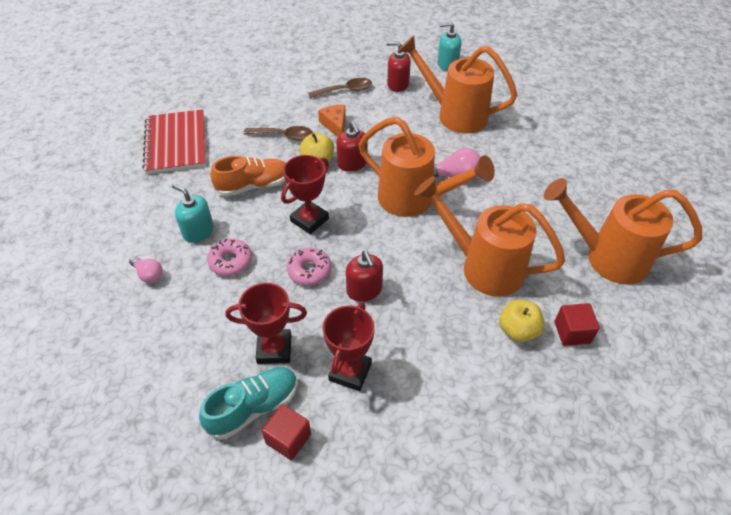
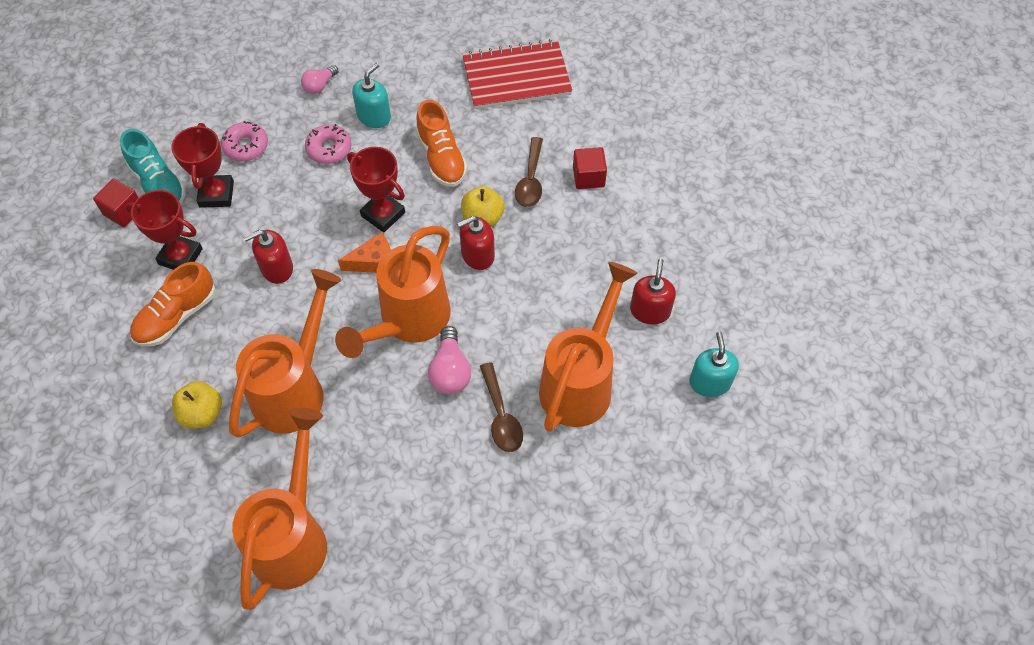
camera: 90 degrees right, 10 degrees up
(309, 271) = (309, 218): pink donut -> pink donut (246, 146)
(335, 125) = (553, 234): orange cheese -> orange cheese (374, 261)
(345, 90) = (631, 245): brown spoon -> brown spoon (501, 416)
(420, 365) = (176, 316): none -> orange shoe
(572, 332) = (191, 470): red cube -> red cube (588, 177)

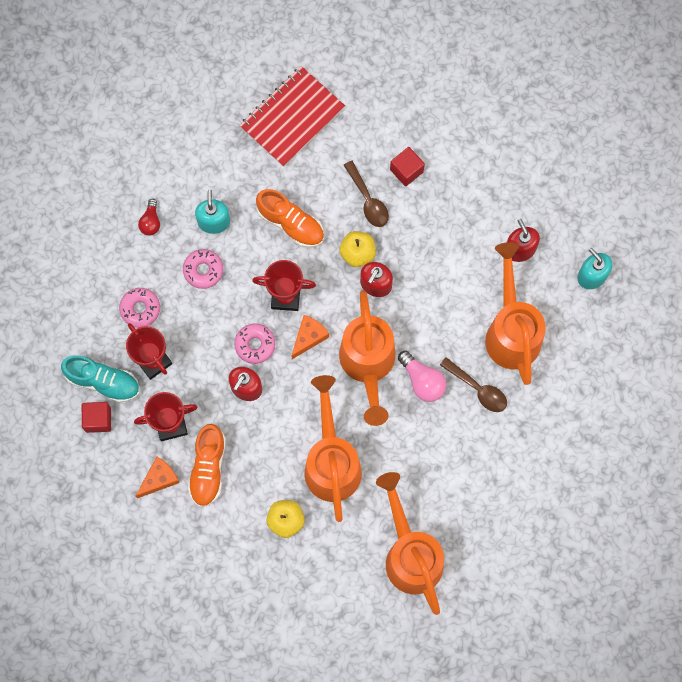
camera: 35 degrees left, 15 degrees up
(125, 296) = (159, 479): none -> orange cheese
(318, 237) = (255, 345): none -> pink donut
(319, 86) = (151, 222): pink light bulb -> red light bulb

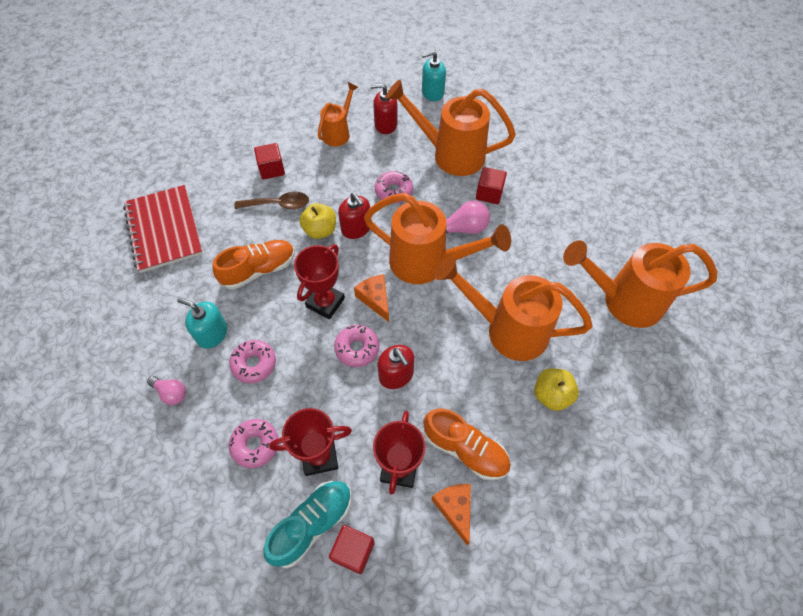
camera: 65 degrees left, 15 degrees down
(151, 222) = (171, 393): red light bulb -> pink light bulb
(436, 297) = (393, 191): none -> pink donut
(478, 389) = (489, 193): brown spoon -> red cube
(485, 208) = (338, 133): none -> orange watering can

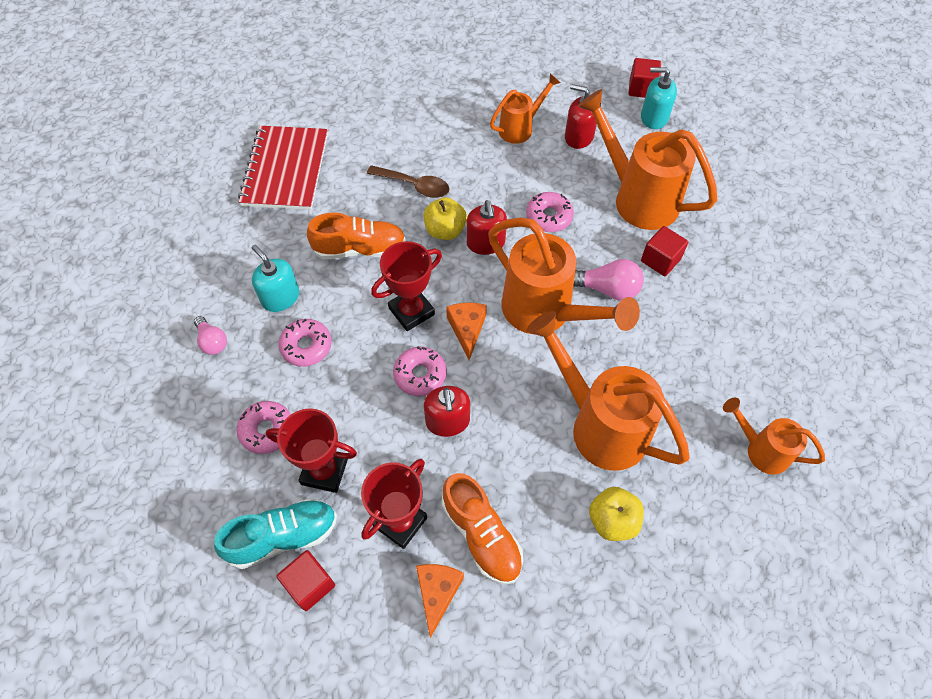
camera: 25 degrees right, 0 degrees up
(272, 169) = (427, 144): red cube -> red cube (641, 88)
(623, 300) = (761, 450): orange watering can -> orange watering can, size x0.55

